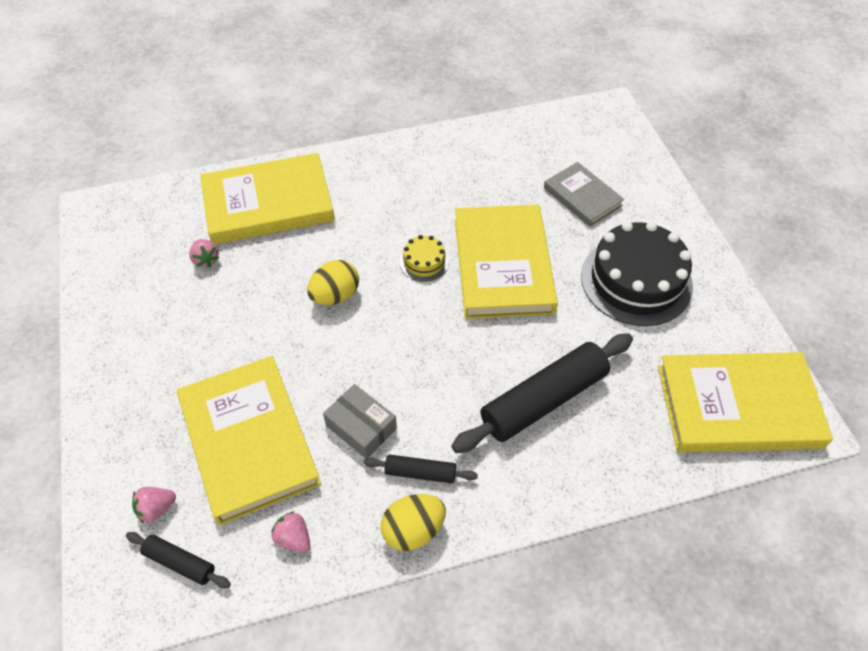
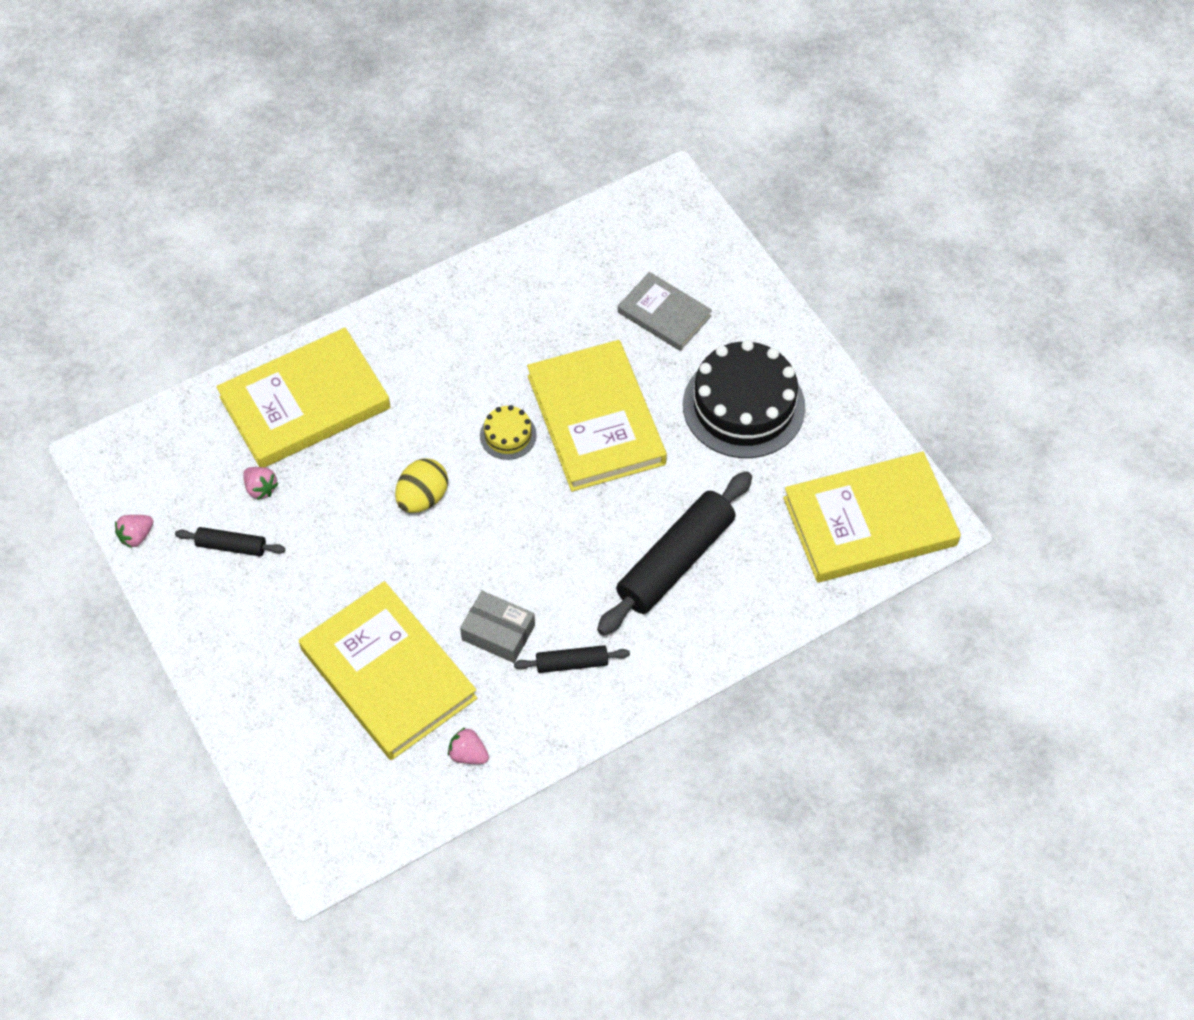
camera: 15 degrees left, 5 degrees up
(156, 509) = (322, 761): pink strawberry -> pink strawberry (136, 536)
(180, 563) = (366, 803): black rolling pin -> black rolling pin (231, 546)
(413, 530) = (581, 718): yellow egg -> none

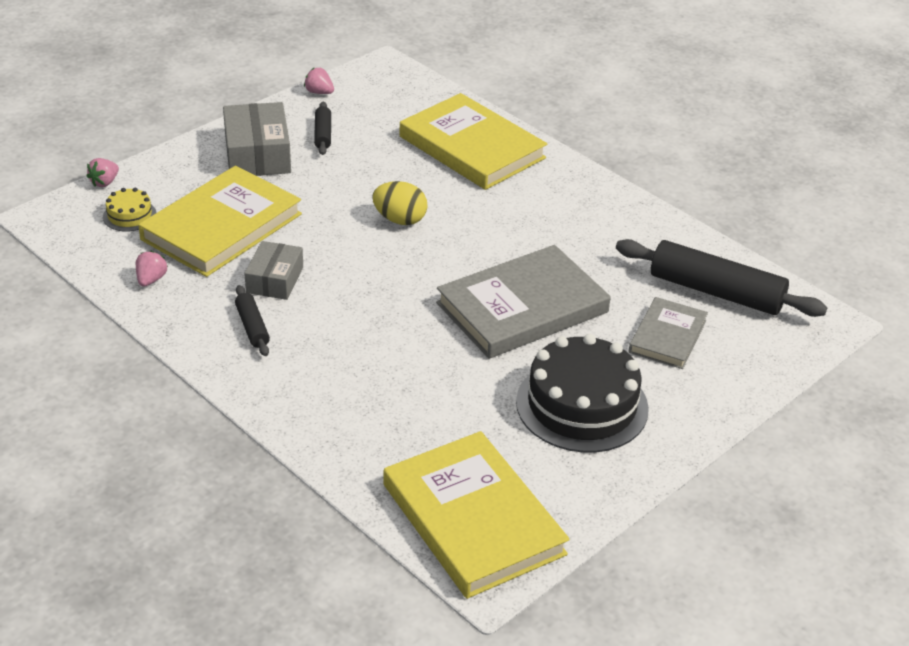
camera: 75 degrees right, 20 degrees down
(252, 620) = (257, 154): none -> grey box
(261, 488) = (381, 139): pink strawberry -> pink strawberry (104, 182)
(508, 435) = (483, 257): yellow cake -> yellow cake (129, 215)
(596, 419) = (522, 308): yellow book -> grey book
(675, 561) = (380, 379): black rolling pin -> black rolling pin (716, 292)

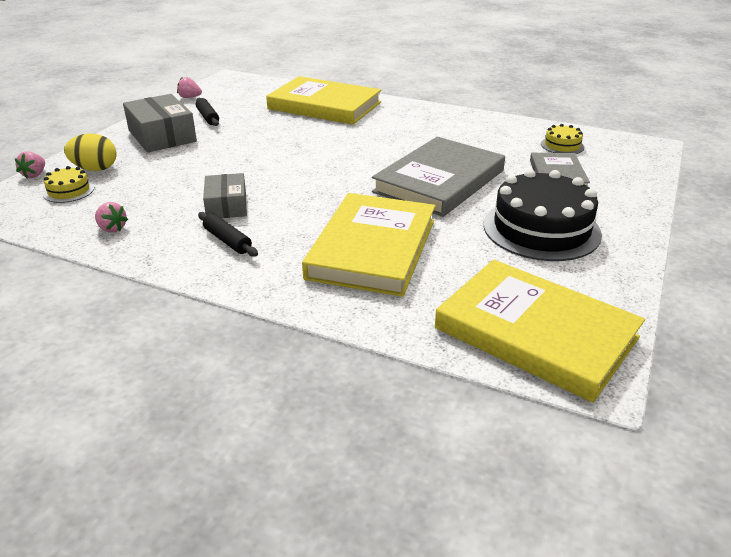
camera: 20 degrees left, 5 degrees down
(151, 280) = (112, 229): pink strawberry -> pink strawberry turned 135 degrees clockwise
(221, 226) = (158, 182): yellow book -> yellow book (372, 248)
(400, 220) = (303, 151): yellow egg -> yellow egg (95, 169)
(716, 292) = (562, 145): black rolling pin -> yellow cake

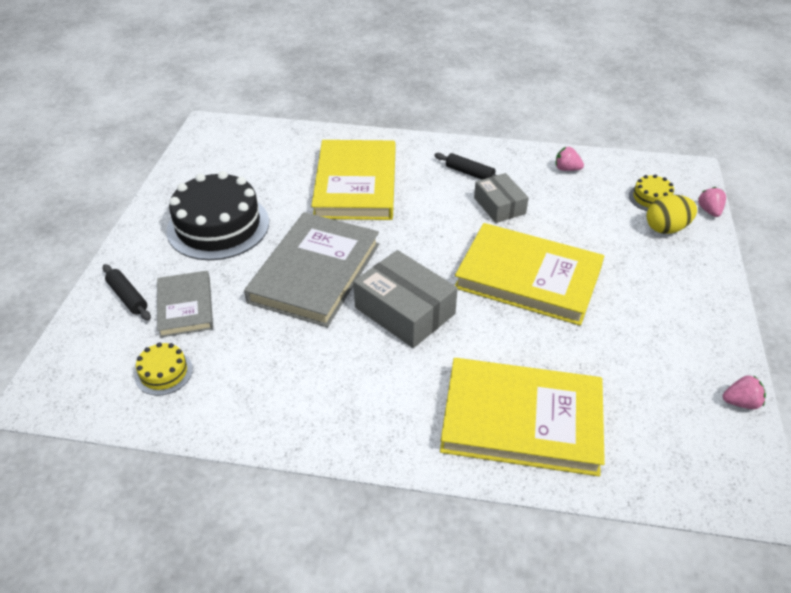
camera: 165 degrees right, 10 degrees up
(162, 136) = (666, 295): grey box -> grey box (405, 310)
(207, 117) = (657, 349): black rolling pin -> black rolling pin (128, 297)
(535, 333) = (237, 144): yellow book -> yellow book (528, 277)

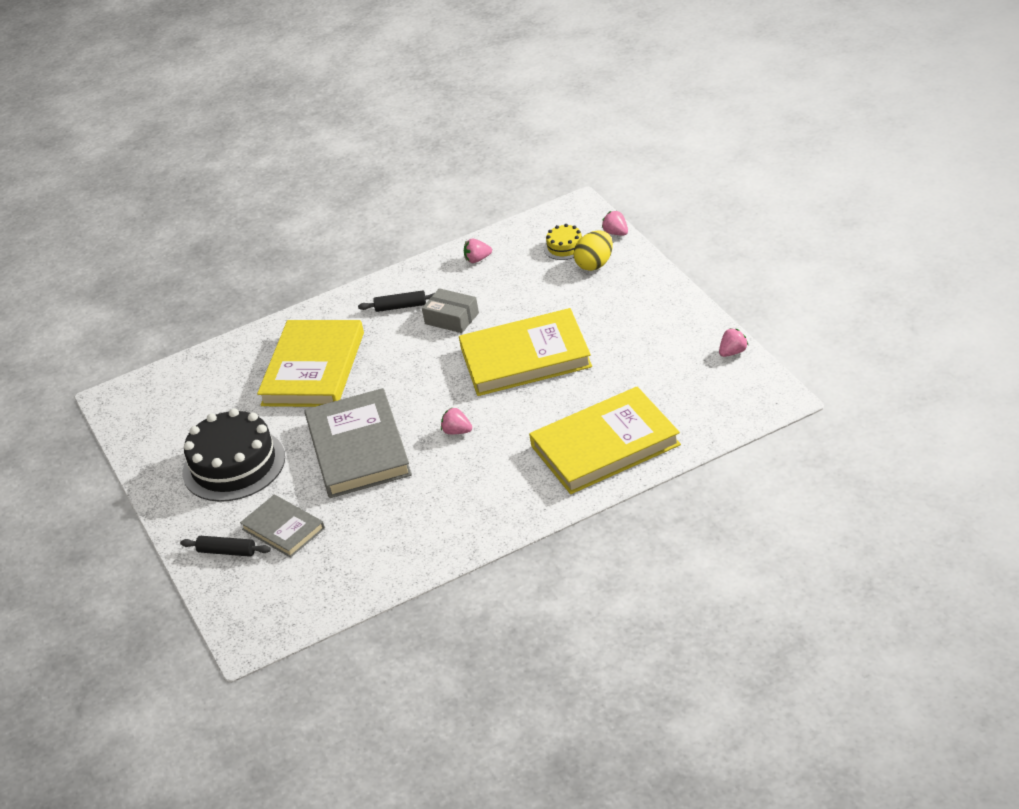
camera: 30 degrees left, 5 degrees down
(164, 372) = (323, 573): yellow cake -> none
(356, 184) = (313, 369): yellow book -> yellow book turned 45 degrees clockwise
(405, 310) = (457, 431): grey box -> pink strawberry

